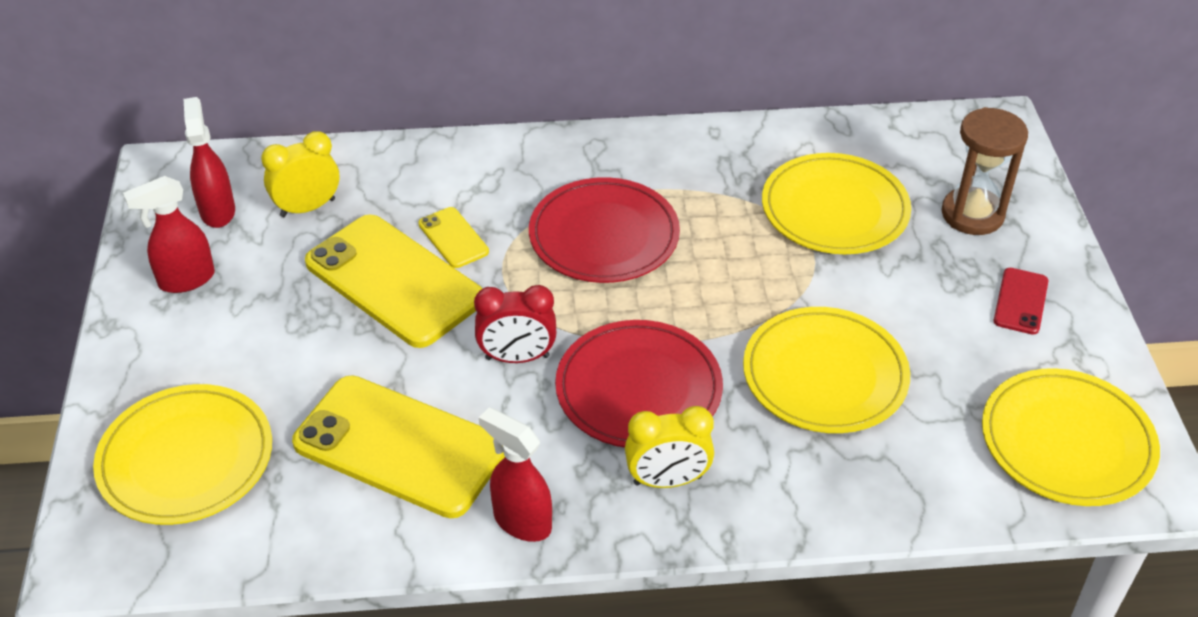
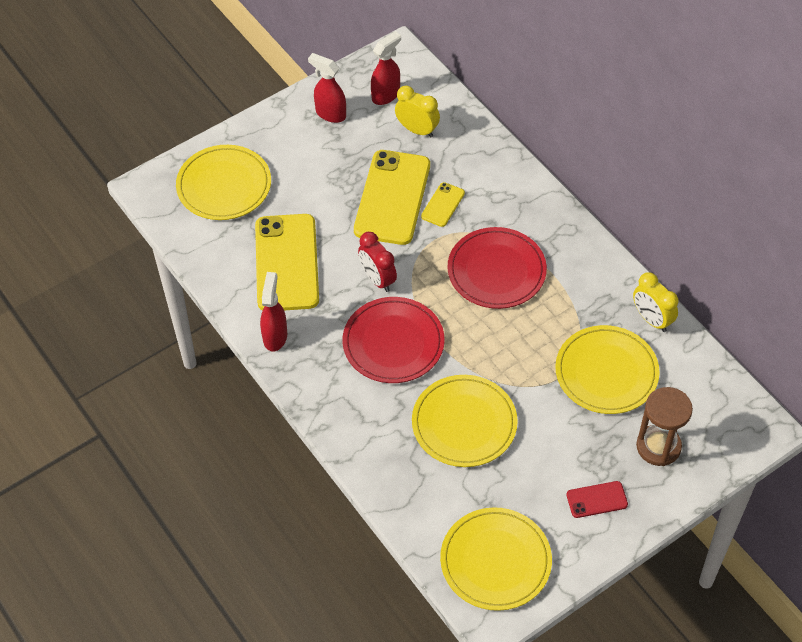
camera: 60 degrees right, 10 degrees up
(667, 480) = (341, 385): yellow clock -> yellow clock (651, 319)

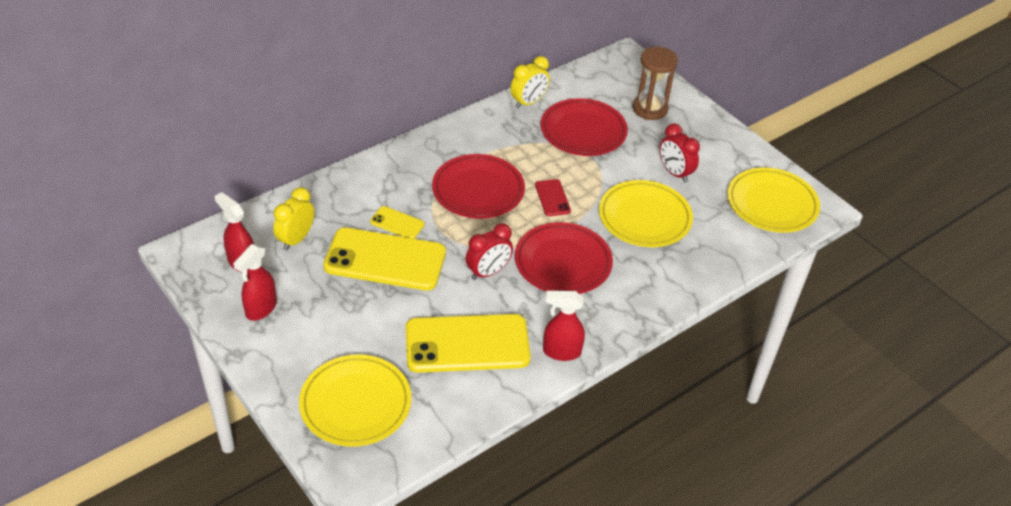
camera: 95 degrees left, 10 degrees down
(541, 461) = (674, 173): none -> red clock
(596, 499) = (704, 144): red phone -> red phone (552, 198)
(606, 372) = (583, 131): yellow plate -> red plate

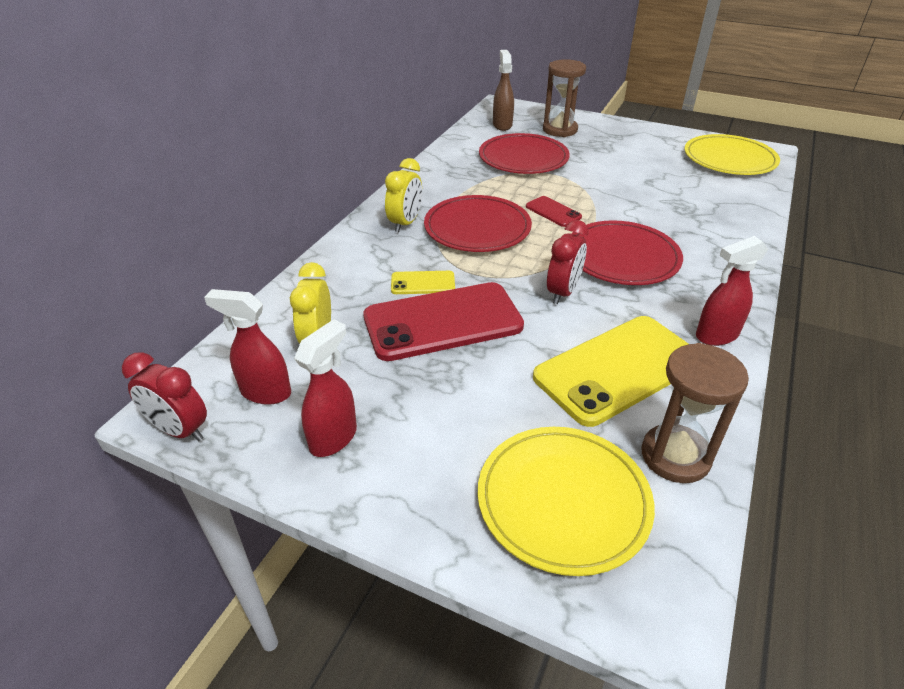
camera: 25 degrees left, 5 degrees down
(260, 309) = (334, 437): red spray bottle -> red spray bottle turned 150 degrees counterclockwise
(385, 260) = (443, 322): yellow phone -> red phone
(444, 411) = (675, 456): none -> brown hourglass
(528, 102) = (453, 153): yellow clock -> yellow clock (405, 223)
(602, 83) = (502, 125): none -> brown spray bottle
(644, 217) = (648, 199): yellow plate -> none
(674, 173) = (631, 163): red clock -> red clock (180, 430)

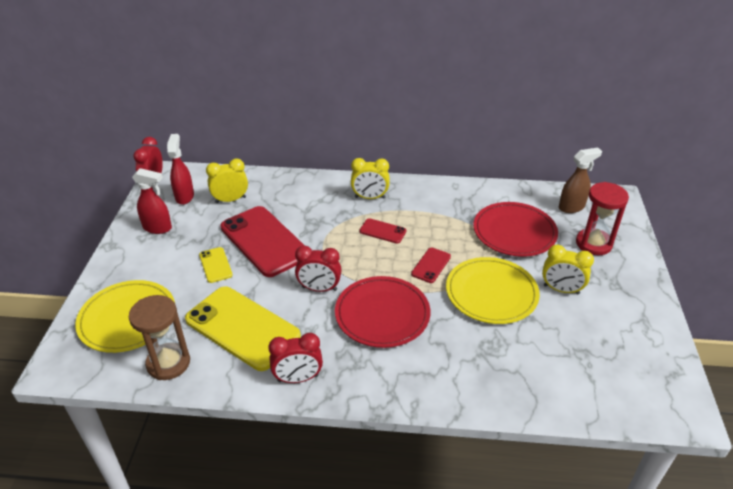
camera: 70 degrees right, 0 degrees up
(423, 283) = (301, 223): yellow phone -> yellow phone (215, 265)
(477, 228) = (382, 231): red plate -> red phone
(560, 130) = (593, 244): brown hourglass -> red hourglass
(616, 158) = (561, 289): none -> yellow clock
(716, 335) = (298, 378): red spray bottle -> red clock
(729, 159) = (631, 378): yellow plate -> yellow plate (491, 293)

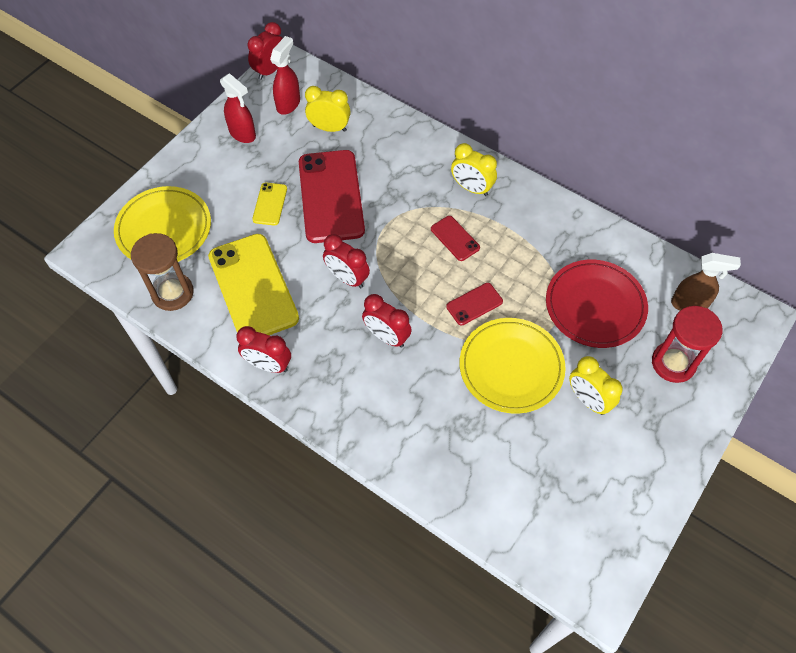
camera: 30 degrees right, 20 degrees up
(382, 314) = (386, 337): red plate -> red clock

